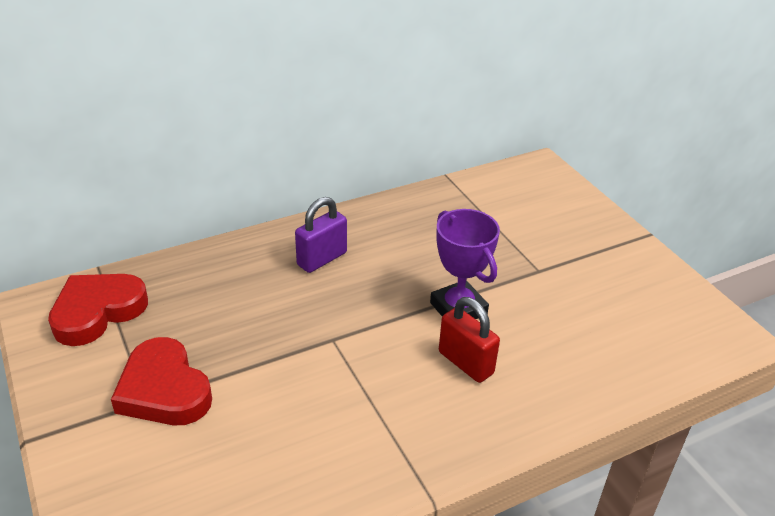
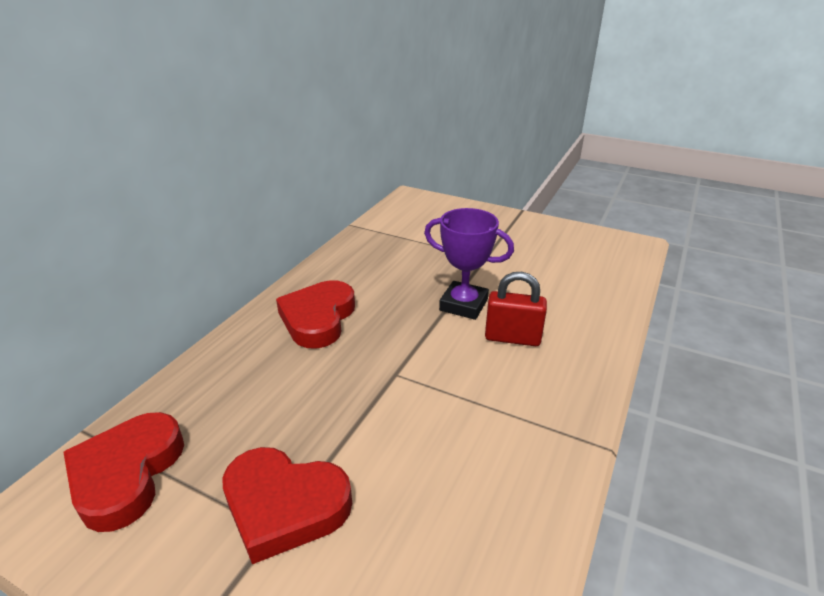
camera: 35 degrees left, 5 degrees down
(322, 259) = (318, 318): purple padlock -> red heart

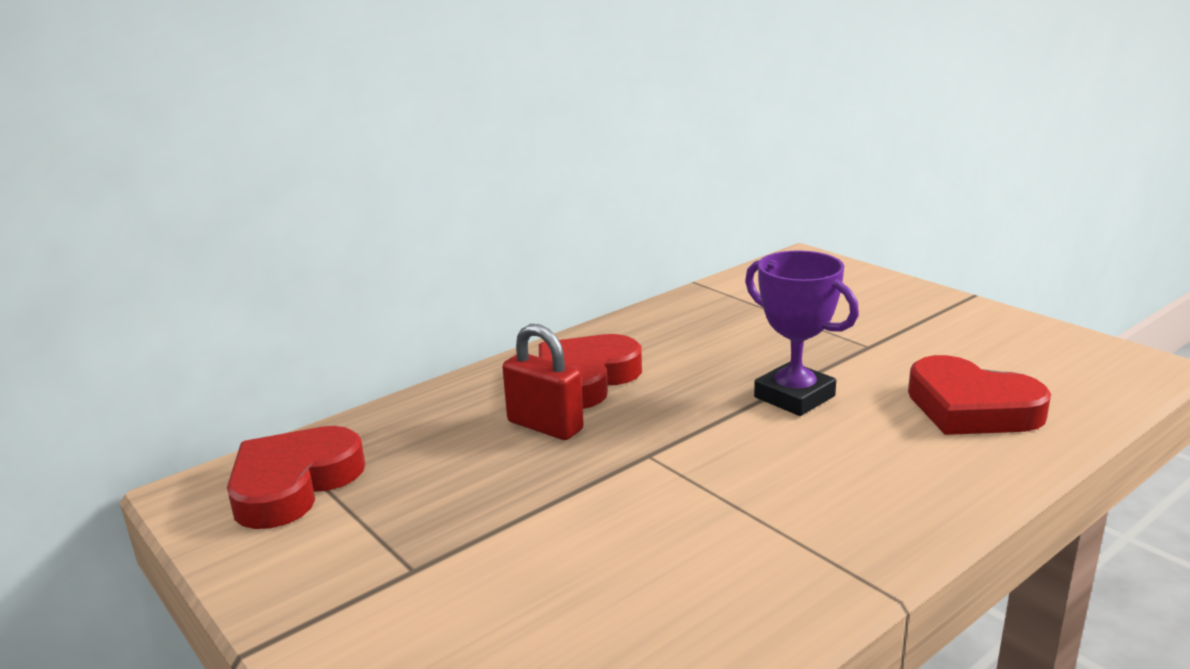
camera: 25 degrees right, 10 degrees down
(284, 506) = (435, 551): red heart -> red heart (971, 408)
(512, 338) = (841, 446): red padlock -> red padlock (545, 426)

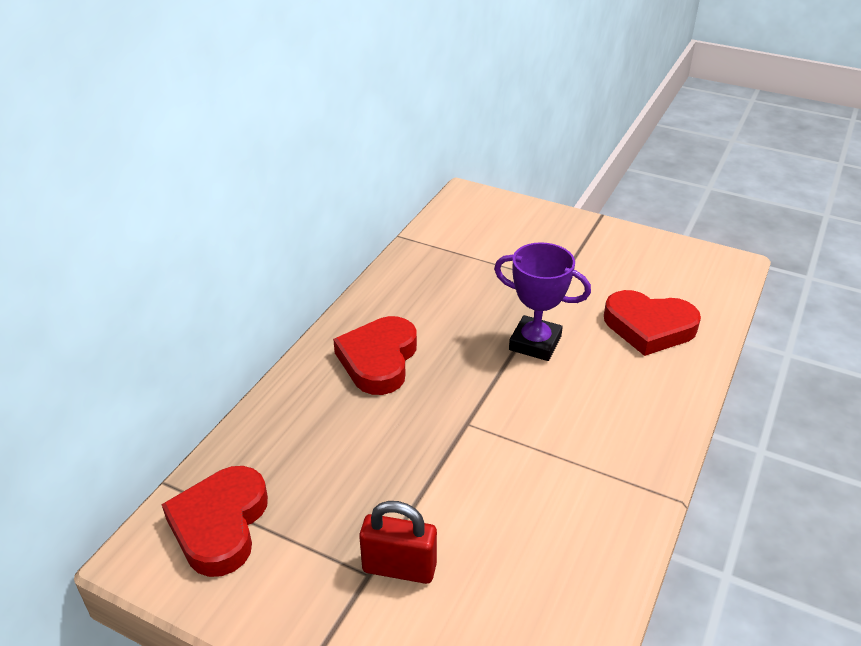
camera: 25 degrees left, 15 degrees up
(545, 426) = (378, 415): red padlock -> red padlock (399, 568)

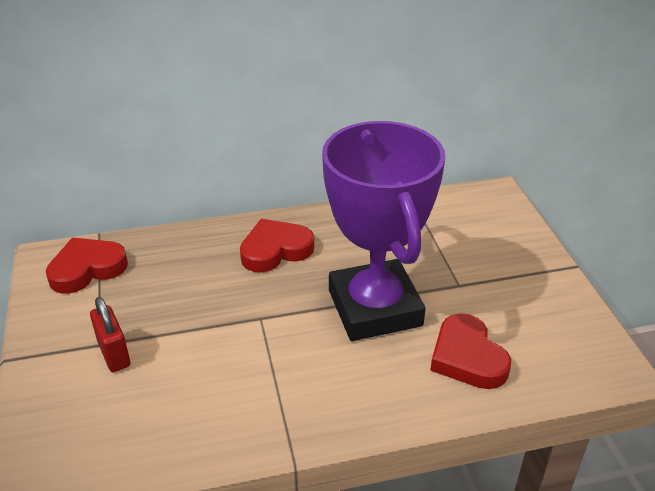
camera: 50 degrees right, 0 degrees up
(535, 343) = (375, 308): purple trophy -> purple trophy, size x2.06

